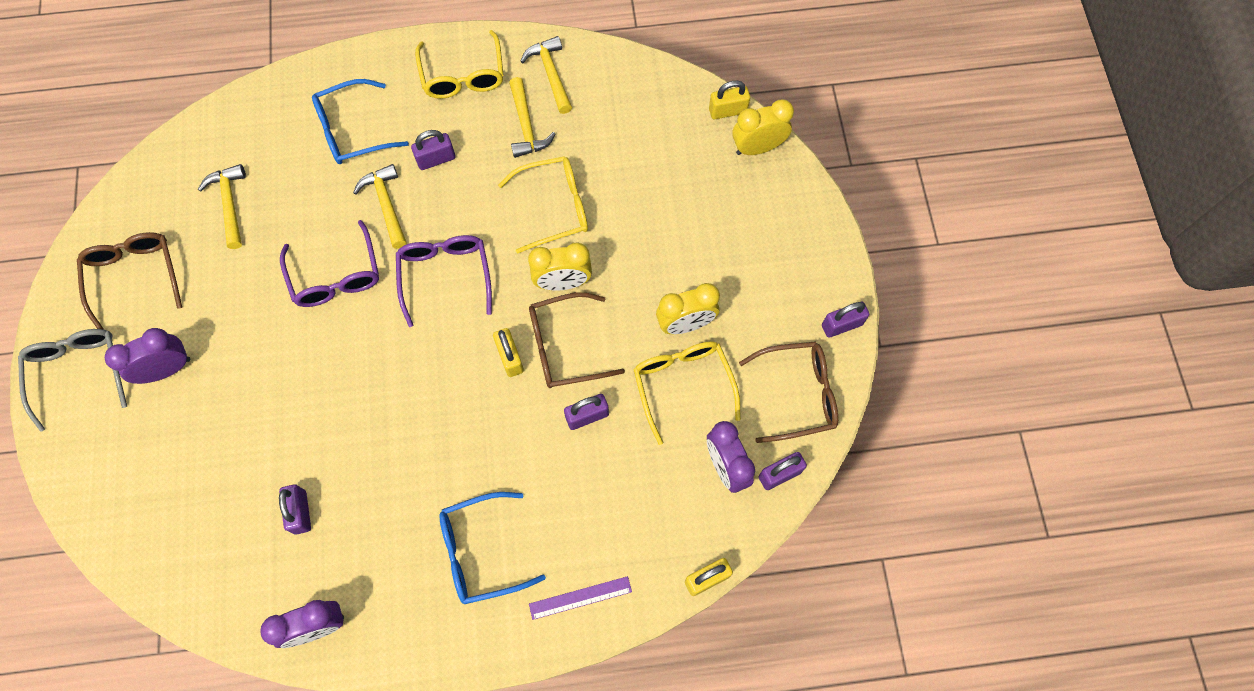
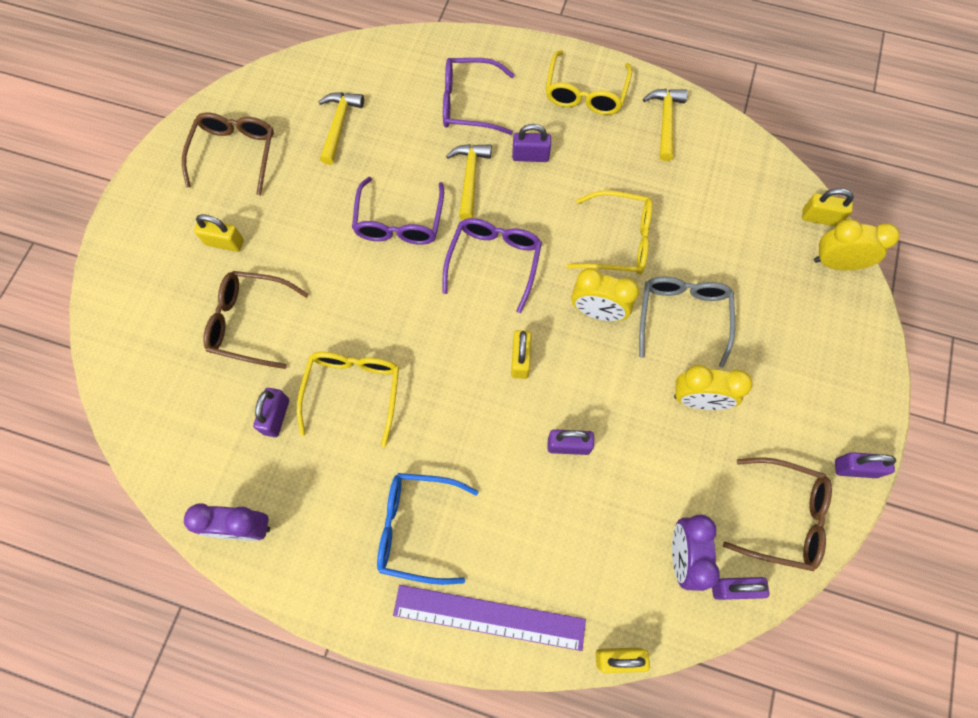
camera: 25 degrees right, 0 degrees up
(79, 372) = (154, 215): grey glasses -> grey glasses (682, 317)
(167, 369) = (224, 242): purple clock -> yellow padlock
(352, 131) = (468, 104): blue glasses -> purple glasses
(526, 126) = (623, 158): yellow hammer -> none
(565, 347) = (575, 372): brown glasses -> brown glasses (250, 322)
(580, 597) = (489, 617): purple ruler -> purple ruler, size x1.80
(683, 385) = (672, 457): yellow glasses -> yellow glasses (353, 391)

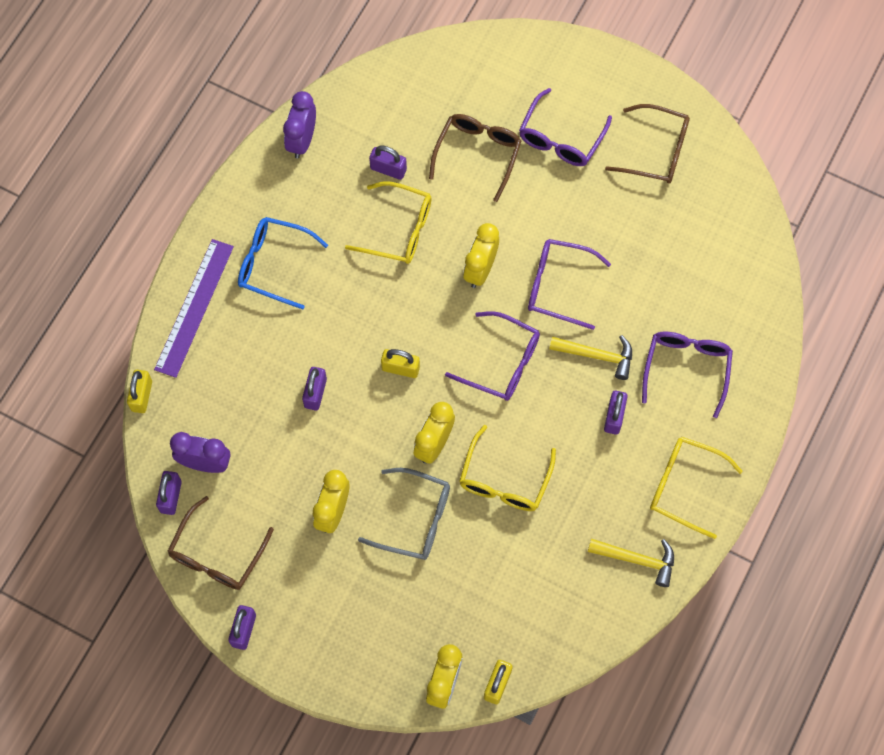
camera: 100 degrees right, 0 degrees up
(224, 242) = (561, 138): yellow padlock -> purple glasses
(339, 125) = (677, 245): yellow hammer -> none
(391, 298) = (480, 270): none -> yellow clock
(417, 528) = (274, 264): blue glasses -> blue glasses turned 90 degrees counterclockwise

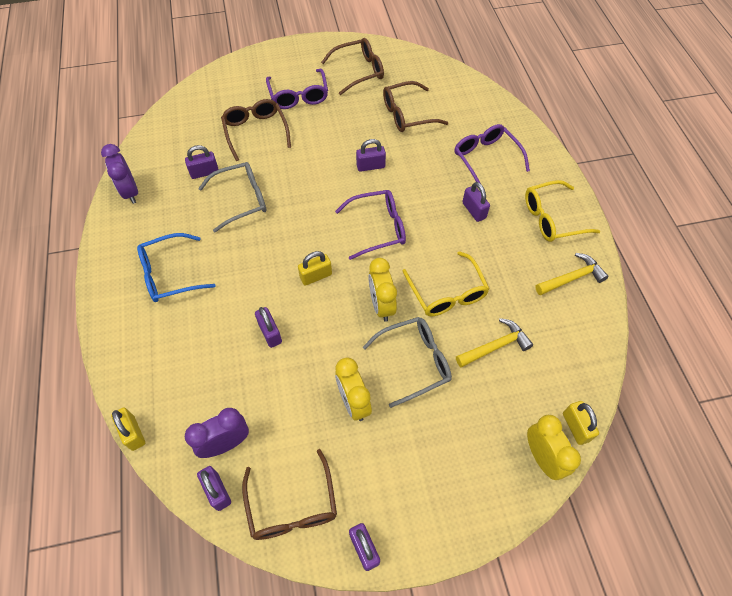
camera: 40 degrees left, 10 degrees down
(194, 307) = (129, 341): purple ruler -> none
(399, 230) = (241, 200): yellow glasses -> grey glasses
(480, 270) = (315, 188): yellow clock -> none
(558, 286) = (370, 166): purple glasses -> purple padlock
(597, 356) = (430, 186): yellow hammer -> yellow hammer (495, 346)
(656, 250) = (407, 114): none -> brown glasses

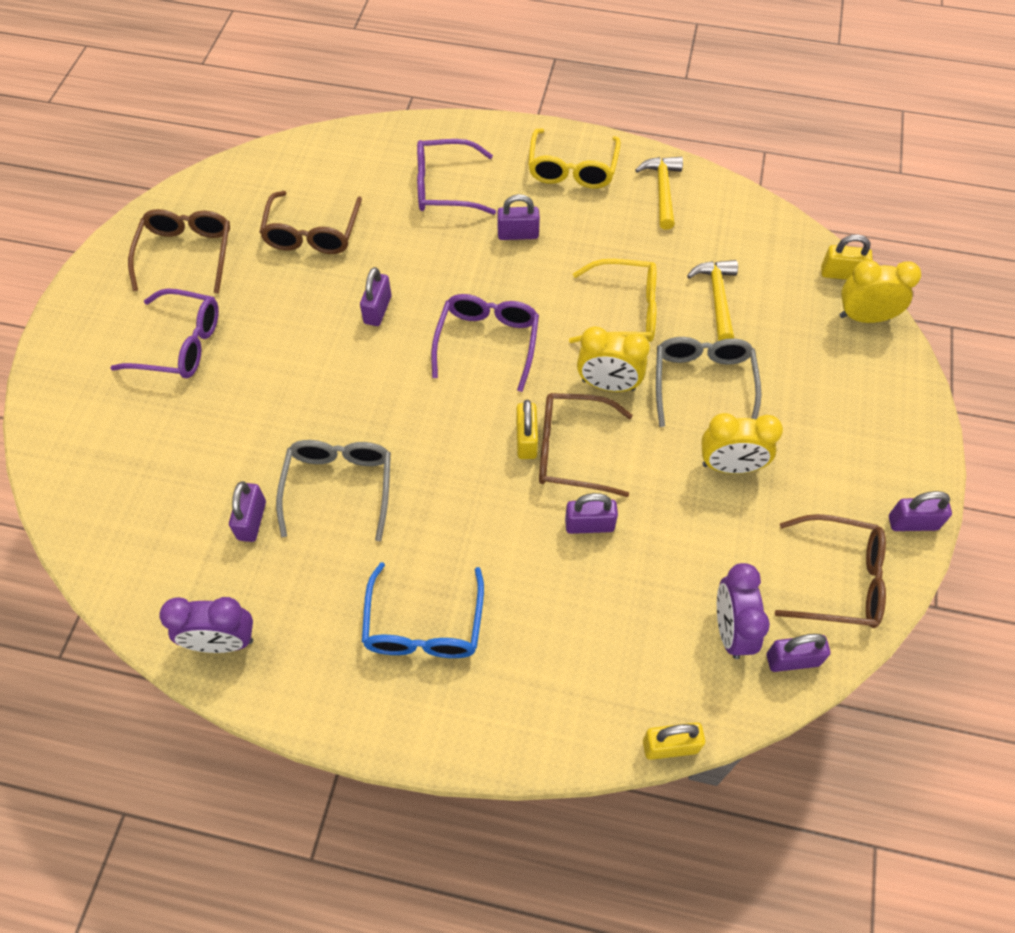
camera: 65 degrees left, 0 degrees up
(256, 132) = (214, 424): brown glasses -> brown glasses (571, 451)

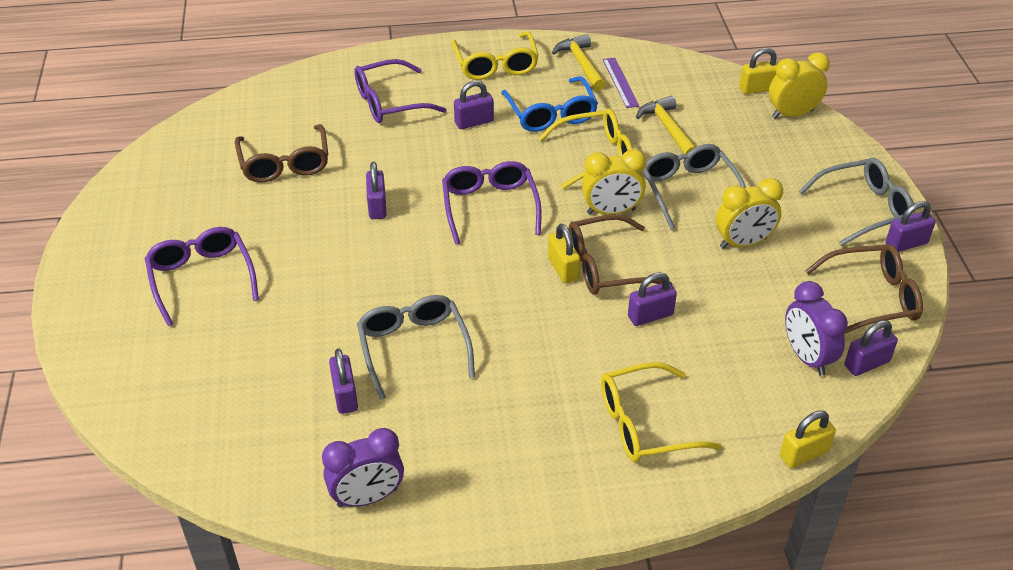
camera: 20 degrees left, 15 degrees down
(180, 344) = (201, 278): purple glasses -> purple glasses turned 105 degrees counterclockwise
(186, 254) = (170, 207): brown glasses -> none
(424, 625) = (547, 430): blue glasses -> blue glasses (551, 114)
(523, 653) = (645, 424): none -> yellow glasses
(693, 225) = (620, 82): none -> purple ruler
(886, 463) = (863, 208): none -> grey glasses

